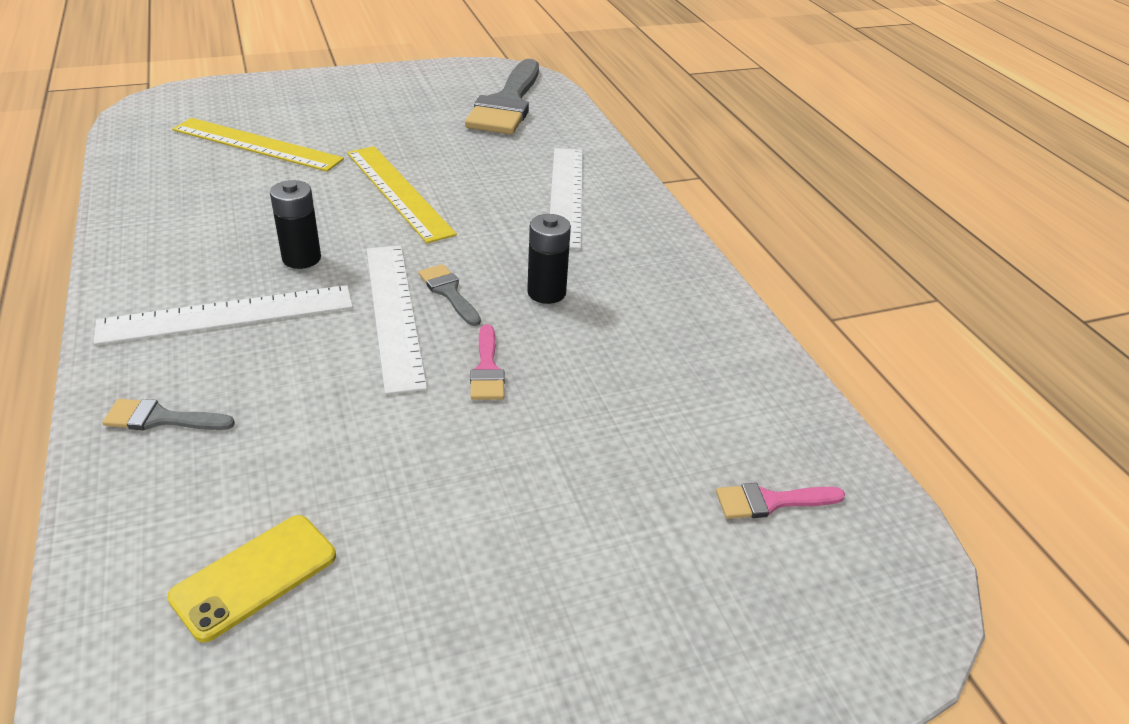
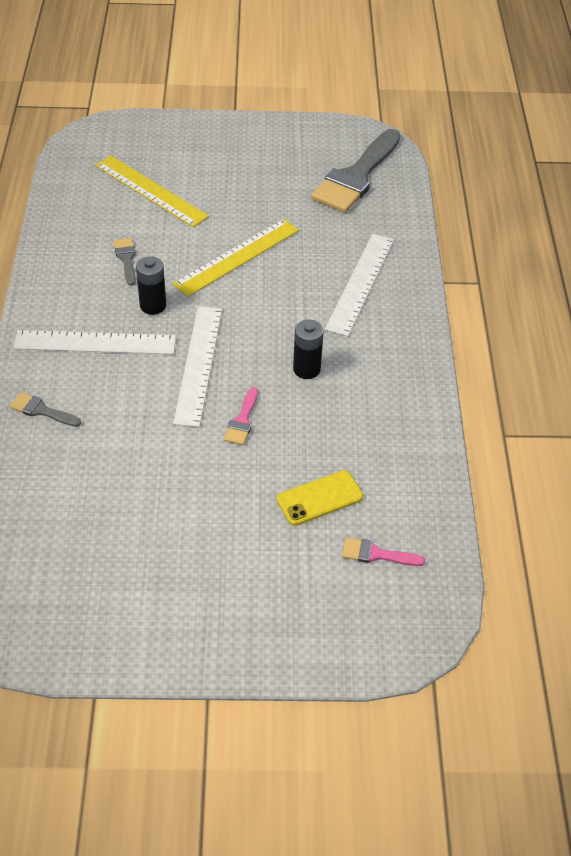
camera: 20 degrees right, 10 degrees up
(254, 576) = (69, 520): yellow phone -> yellow phone (319, 498)
(398, 192) = (237, 257): yellow ruler -> yellow ruler turned 60 degrees clockwise
(448, 292) = (240, 355): grey brush -> grey brush (126, 259)

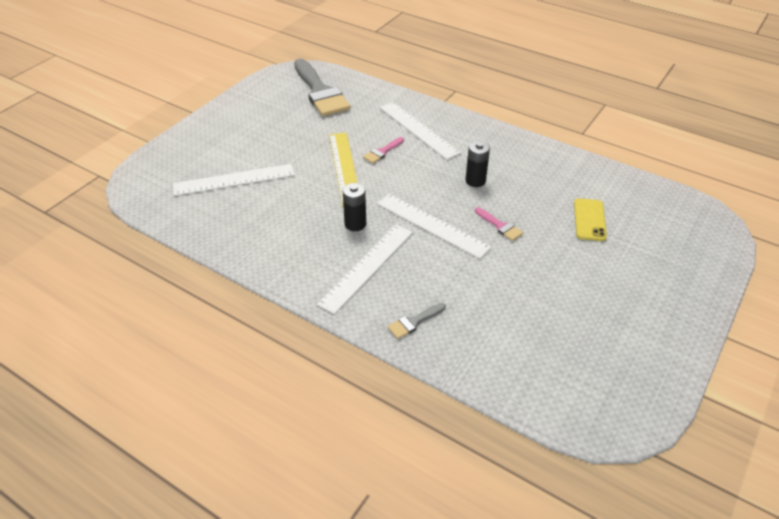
camera: 55 degrees left, 5 degrees down
(126, 259) = (294, 218): grey brush -> none
(150, 190) = (234, 179): yellow ruler -> white ruler
(376, 554) = (648, 216): pink brush -> pink brush (382, 152)

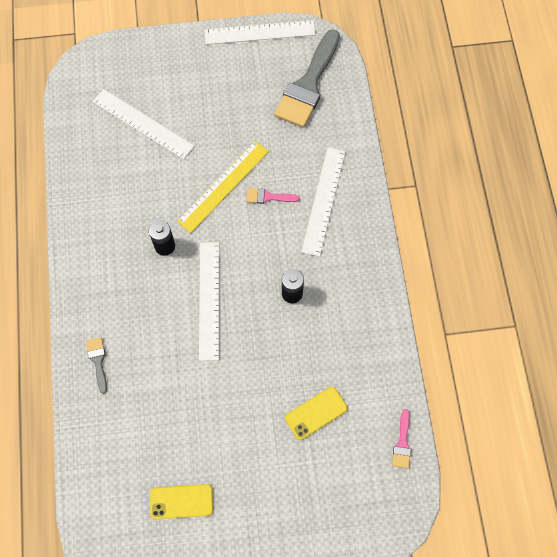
camera: 50 degrees right, 25 degrees up
(367, 267) = (126, 289): white ruler -> white ruler (260, 32)
(414, 322) = (98, 361): grey brush -> grey brush turned 60 degrees clockwise
(500, 226) = (250, 350): pink brush -> pink brush (402, 443)
(603, 339) = (181, 501): none -> yellow phone

